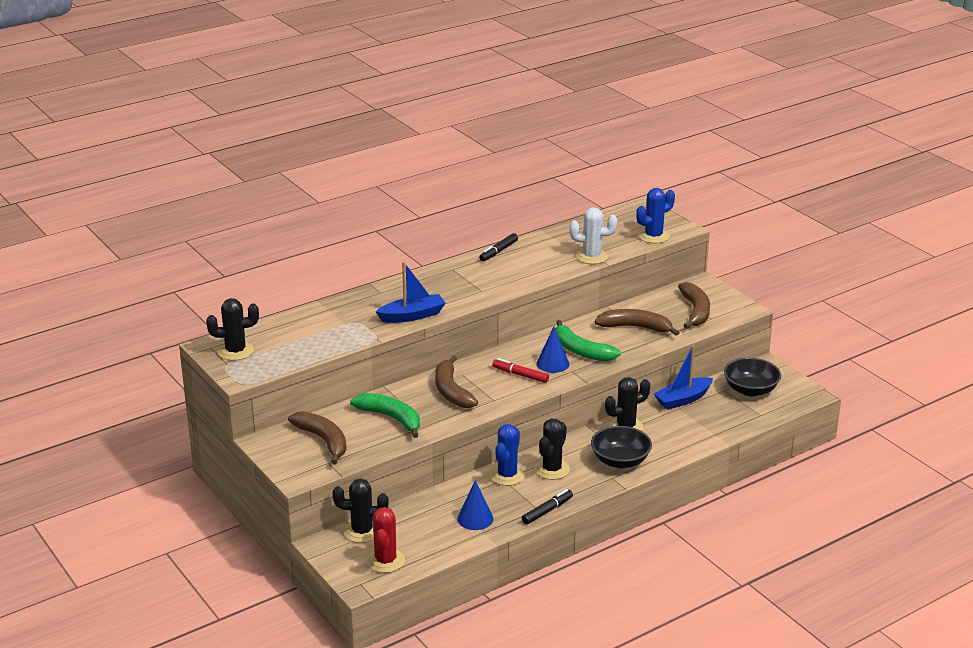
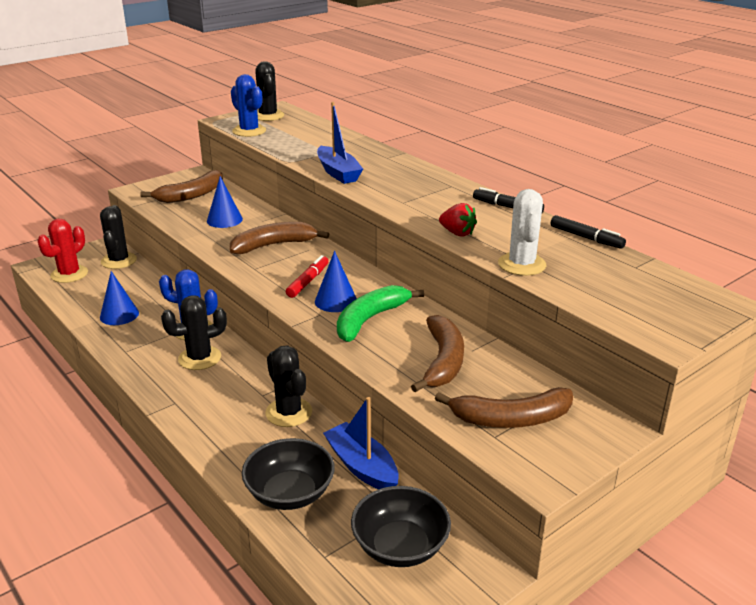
camera: 85 degrees right, 0 degrees up
(385, 561) = (69, 274): red cactus -> red cactus turned 60 degrees counterclockwise
(391, 418) = (224, 220): green banana -> blue cone
(541, 274) = (457, 233): none -> red strawberry
(547, 511) = (119, 357): black marker -> black marker (586, 238)
(552, 469) = (199, 358): black cactus -> black cactus turned 45 degrees counterclockwise
(620, 461) = (210, 408): black bowl -> black bowl (290, 493)
(653, 236) = (618, 312): blue cactus -> blue cactus (249, 131)

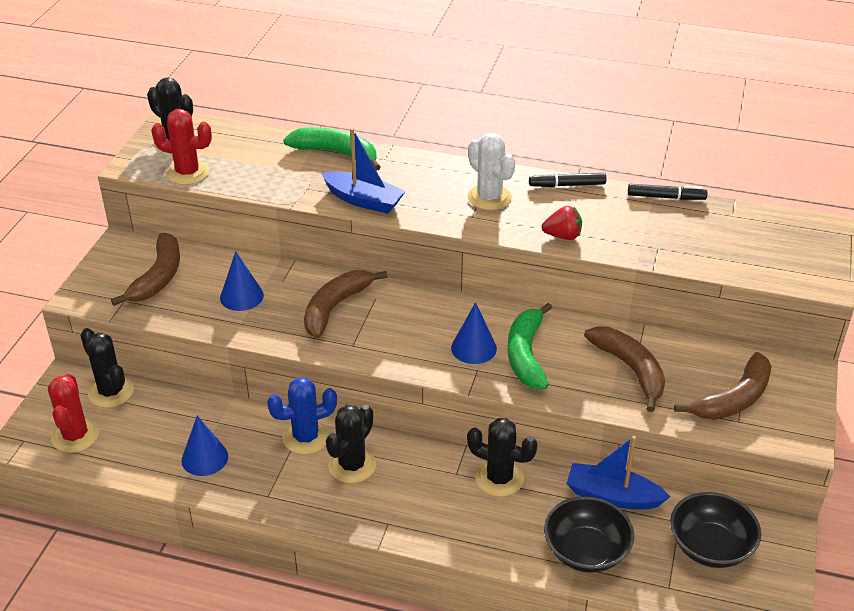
camera: 35 degrees left, 10 degrees up
(249, 131) = (187, 173): blue cactus -> red cactus
(308, 281) = (422, 337): red marker -> none
(358, 146) = (336, 153): none -> green banana
(522, 264) = (651, 251): white cactus -> white cactus (489, 197)

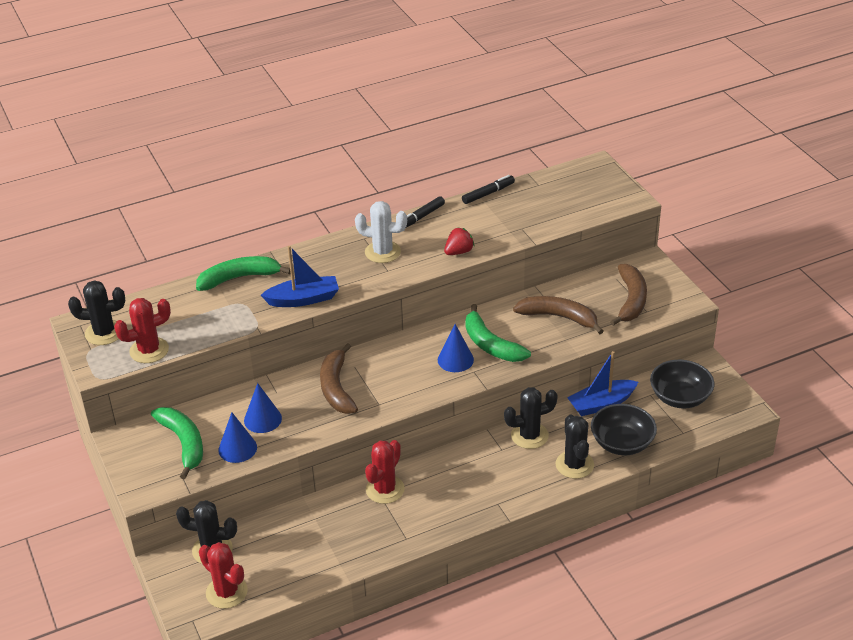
camera: 40 degrees left, 0 degrees up
(158, 277) = (183, 443): brown banana -> green banana
(204, 458) = (336, 545): blue cone -> blue cone (237, 448)
(306, 437) = (385, 489): blue cactus -> red cactus
(352, 465) = (435, 486): black cactus -> black cactus (574, 465)

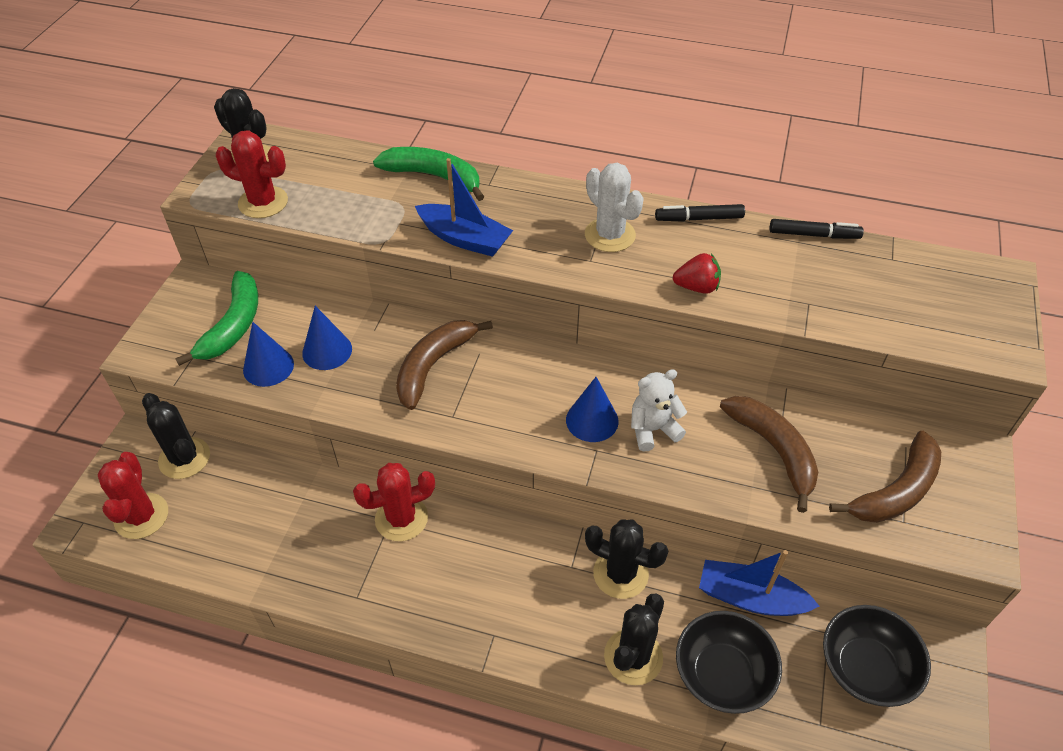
camera: 40 degrees right, 10 degrees up
(491, 344) = (653, 429): green banana -> white teddy bear

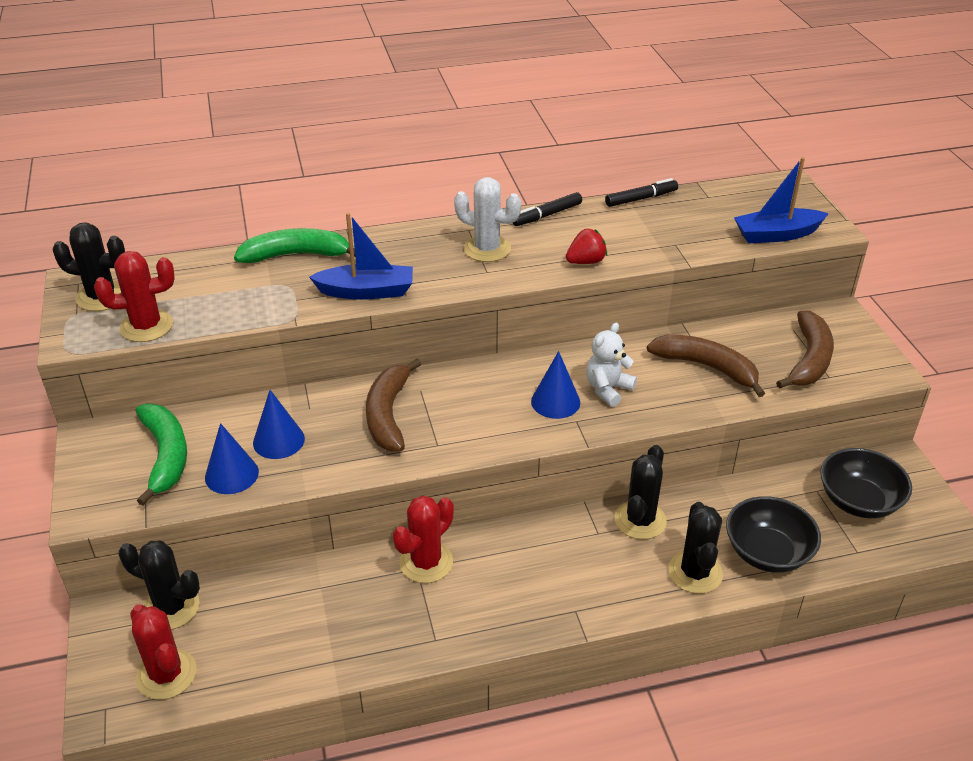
camera: 30 degrees left, 10 degrees down
(620, 574) = (640, 520): black cactus -> black cactus turned 60 degrees counterclockwise
(750, 598) = (747, 492): blue boat -> blue boat (777, 235)

